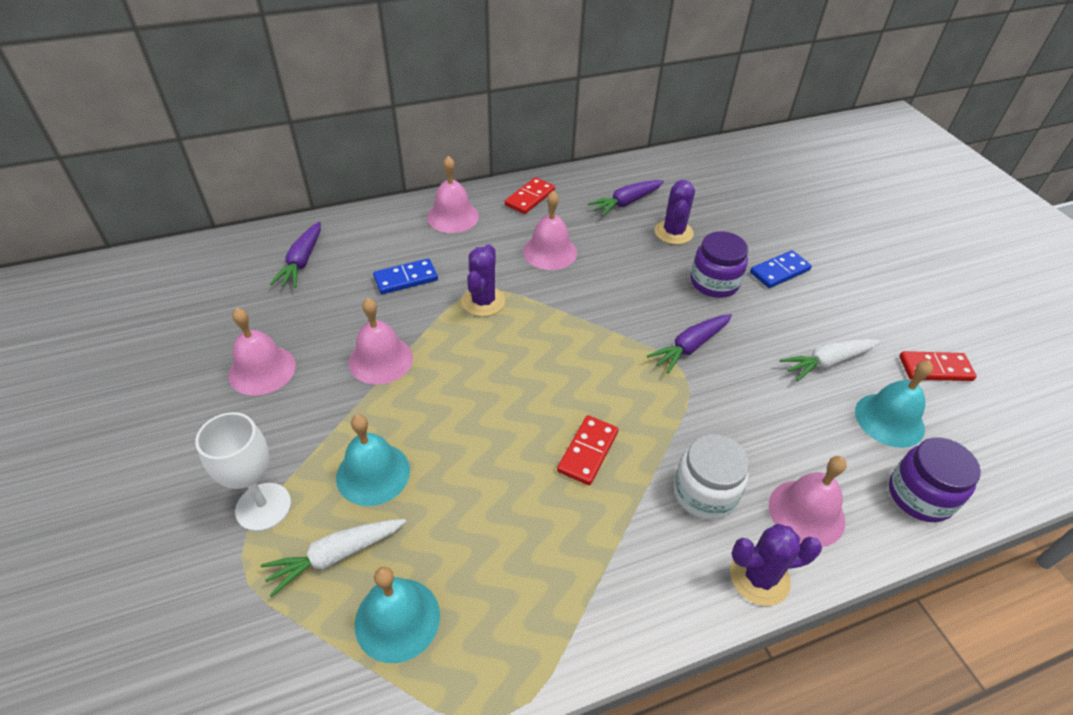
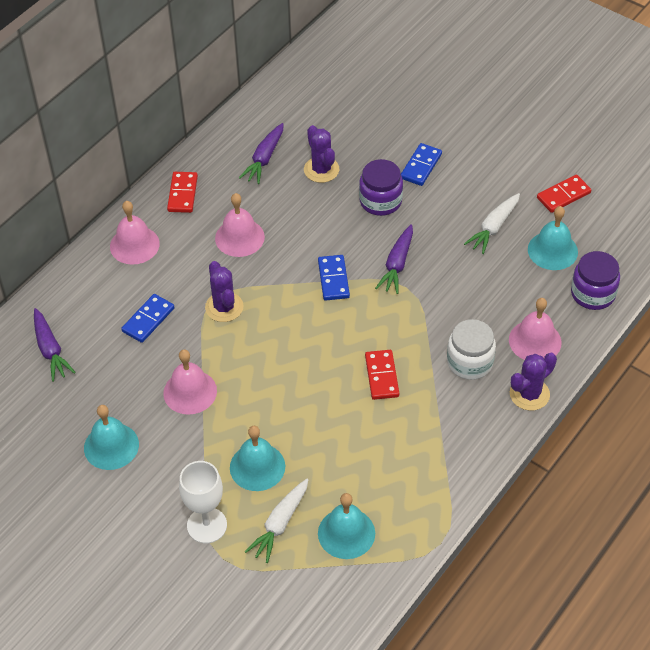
camera: 30 degrees left, 5 degrees up
(262, 370) = (111, 446): pink bell -> turquoise bell
(611, 329) = (333, 279): none -> blue domino

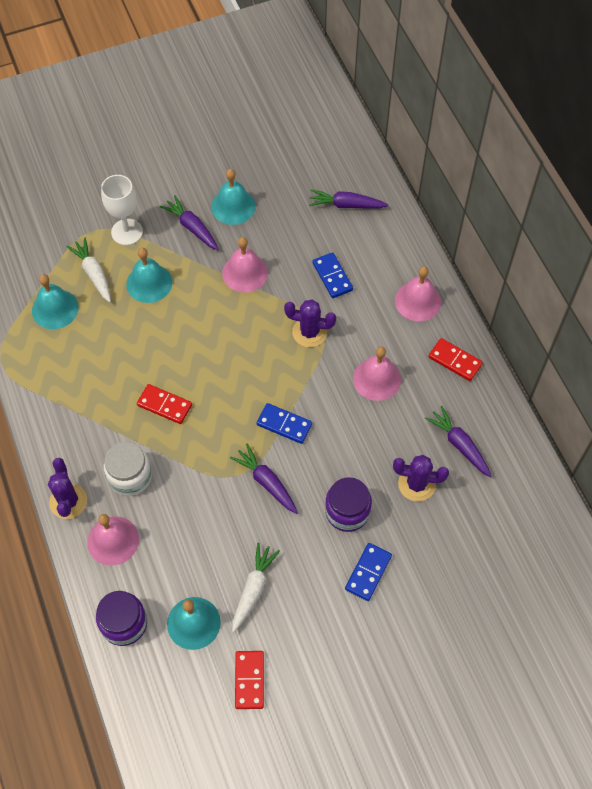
camera: 120 degrees right, 10 degrees up
(162, 468) = (192, 227): none -> purple carrot
(421, 166) = (368, 572): blue domino -> blue domino turned 60 degrees clockwise
(493, 228) = (253, 589): white carrot -> white carrot turned 45 degrees clockwise

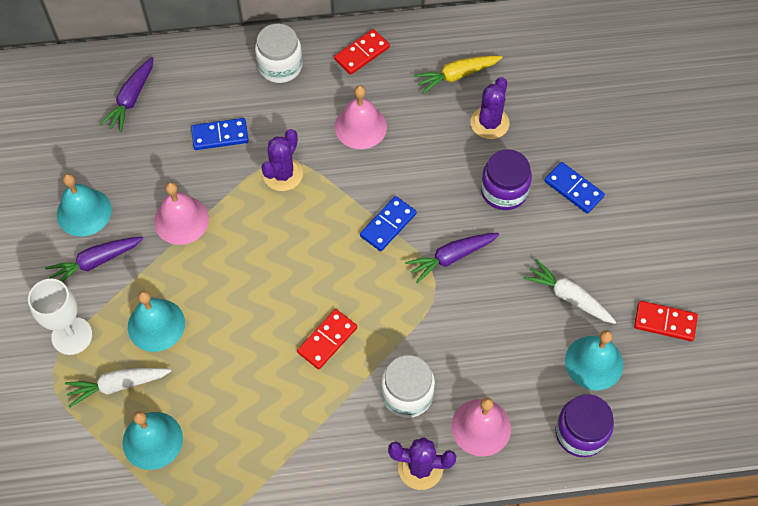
camera: 75 degrees left, 0 degrees up
(417, 301) = (280, 66): pink bell -> white jar
(459, 444) = (456, 76): purple carrot -> yellow carrot

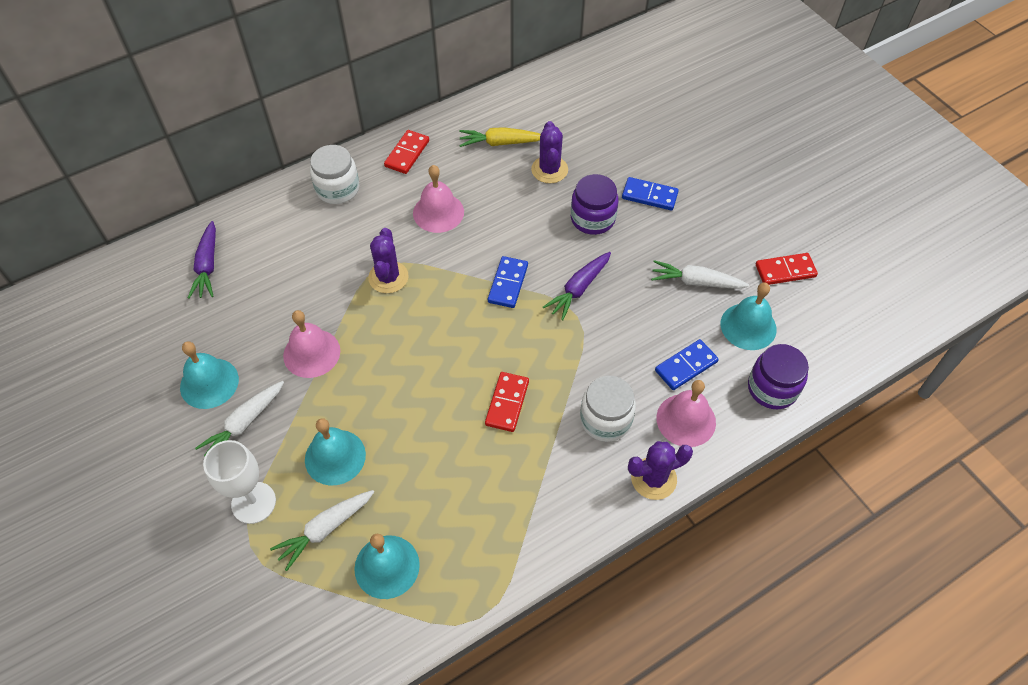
camera: 25 degrees left, 5 degrees down
(95, 262) = (244, 424): purple carrot -> white carrot
(220, 135) = (311, 266): blue domino -> blue domino (686, 366)
(456, 76) = (500, 143): yellow carrot -> yellow carrot turned 45 degrees clockwise

